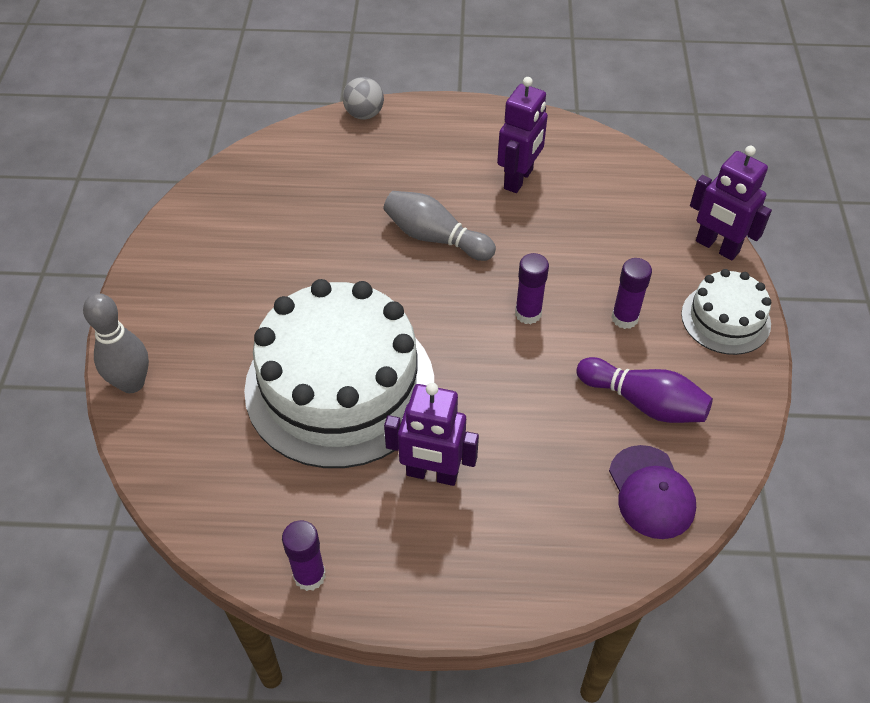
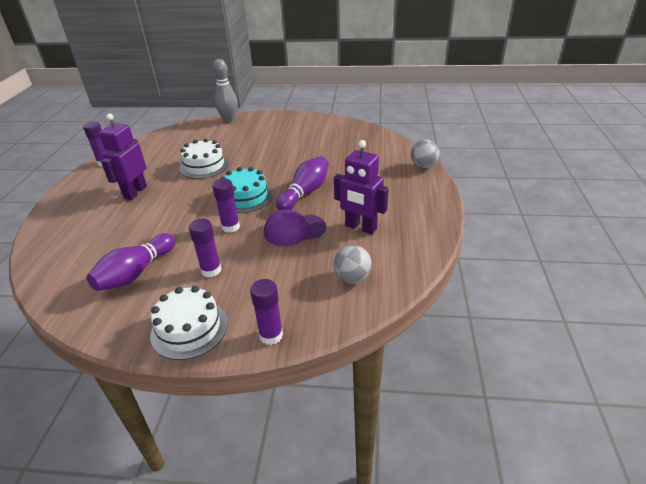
camera: 95 degrees right, 15 degrees down
(340, 385) = (204, 166): white cake -> white cake, size x0.49
(435, 238) = (305, 193): grey bowling pin -> purple bowling pin
(447, 308) = (245, 197): none -> turquoise cake
(616, 186) = (352, 278): none -> grey ball
(651, 492) = (69, 269): purple cap -> purple cap (294, 230)
(716, 247) = (271, 335): purple robot -> purple glue stick

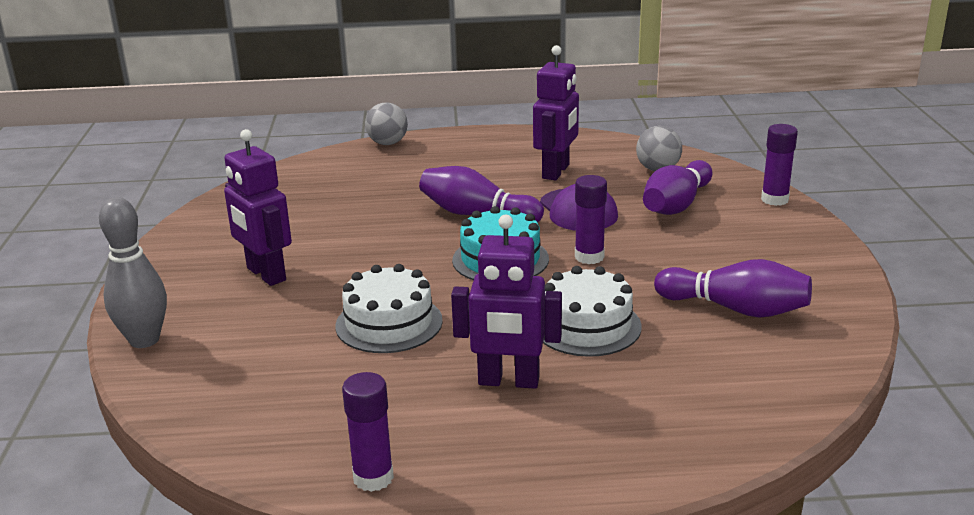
camera: 100 degrees left, 10 degrees down
(189, 329) = (802, 245): white cake -> white cake (586, 326)
(211, 270) = (694, 252): purple glue stick -> none
(267, 138) = (265, 274): none -> purple robot
(284, 276) = (676, 205): none -> purple bowling pin

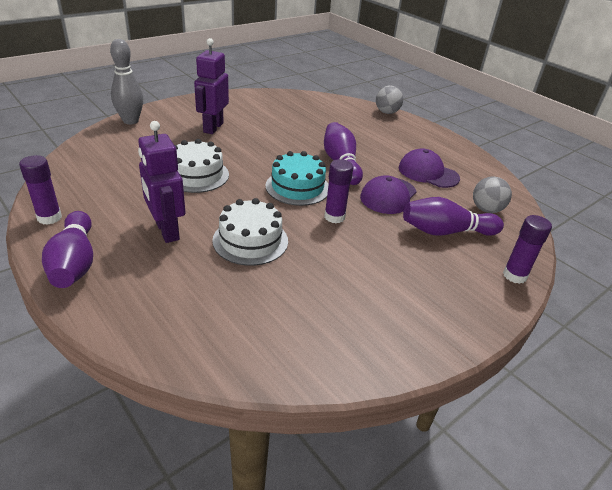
camera: 50 degrees right, 10 degrees up
(556, 172) = (428, 173): purple robot -> purple cap
(735, 309) = (329, 298): purple bowling pin -> purple bowling pin (75, 263)

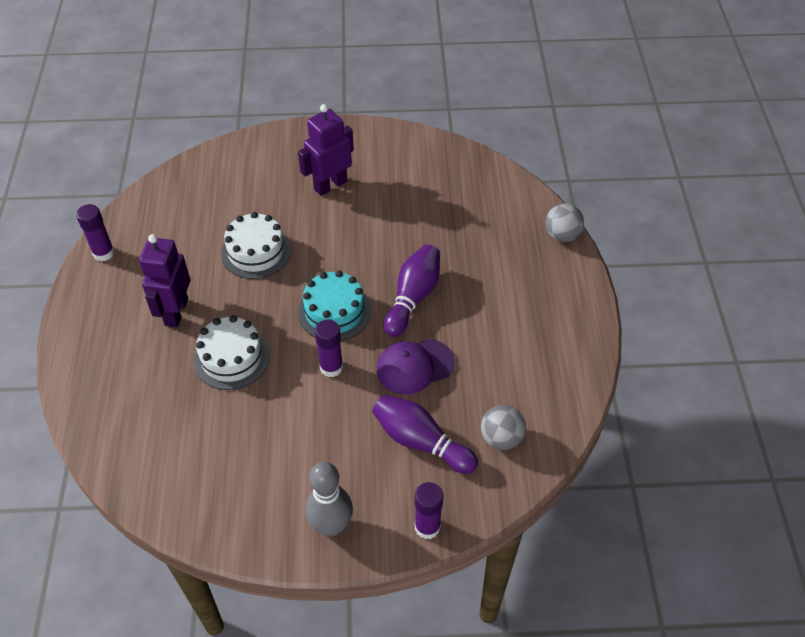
camera: 40 degrees right, 15 degrees up
(75, 263) = (88, 313): purple bowling pin -> none
(130, 121) = (259, 143): grey bowling pin -> grey bowling pin (331, 526)
(428, 173) = (497, 356): purple cap -> none

